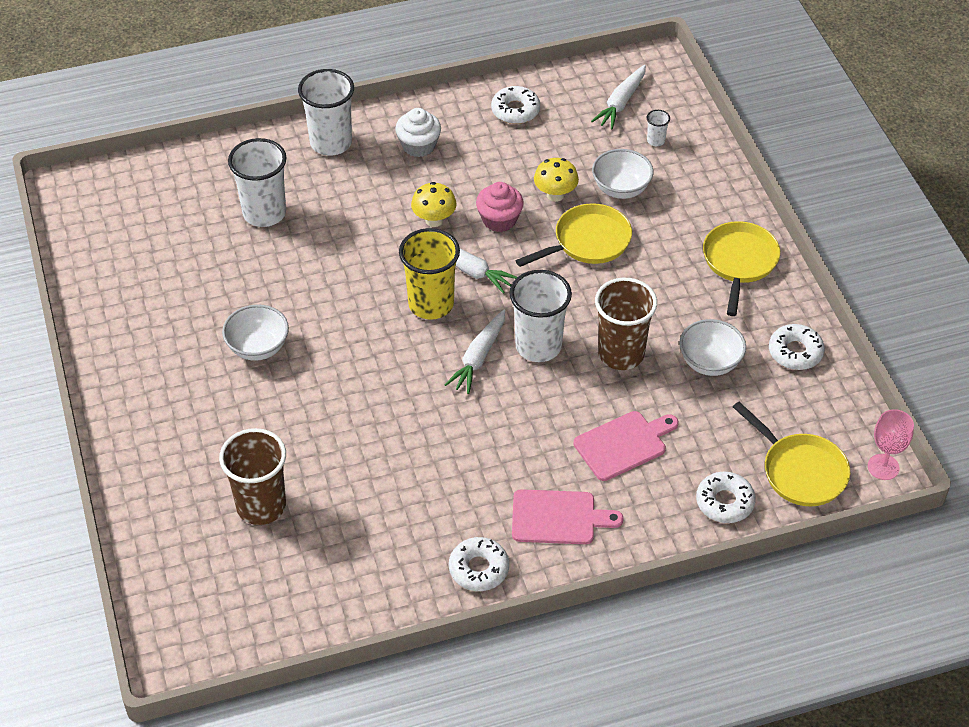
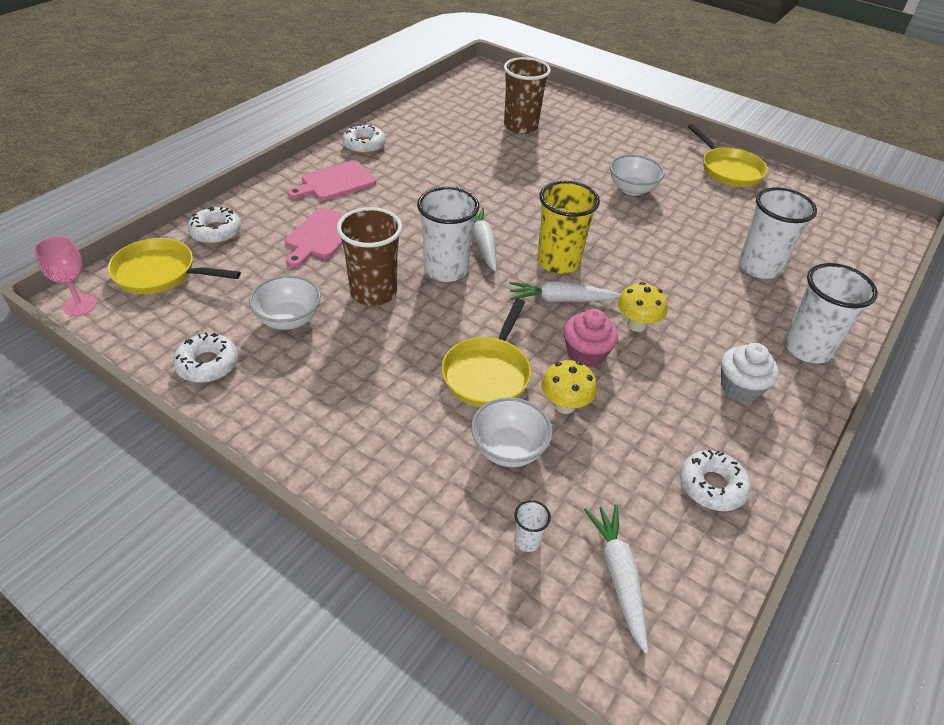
camera: 140 degrees right, 5 degrees down
(739, 262) = (318, 429): yellow pan -> yellow pan (728, 170)

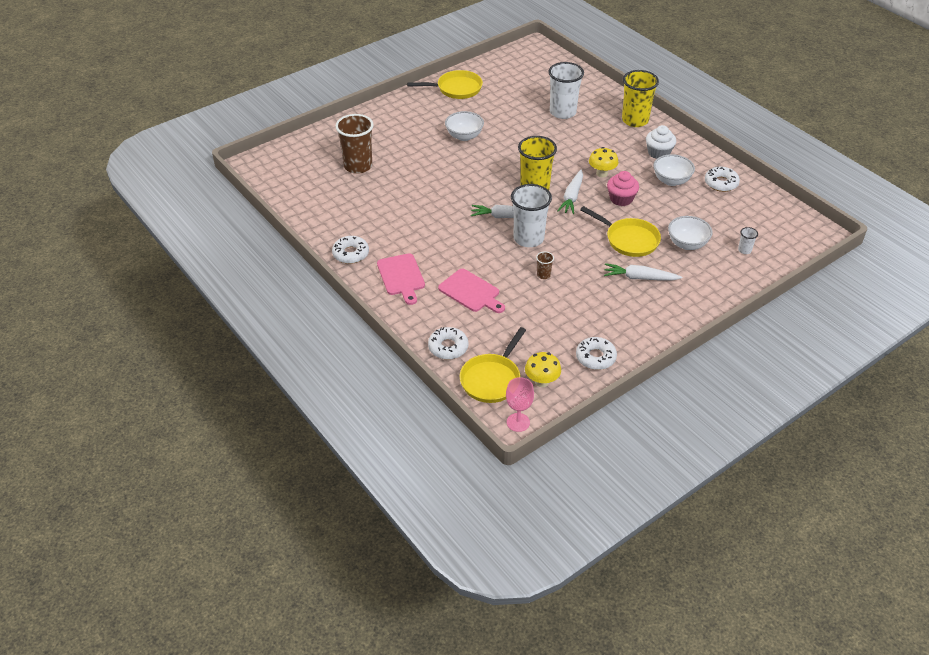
camera: 70 degrees left, 0 degrees up
(289, 319) = (561, 317): white bowl -> white bowl (671, 181)
(373, 293) = (543, 275): brown cup -> brown cup, size x0.43
(564, 405) = (659, 217): yellow mushroom -> yellow mushroom (542, 381)
(618, 576) = (767, 227): white carrot -> white carrot (640, 278)
(807, 348) = (635, 120): white cup -> yellow cup

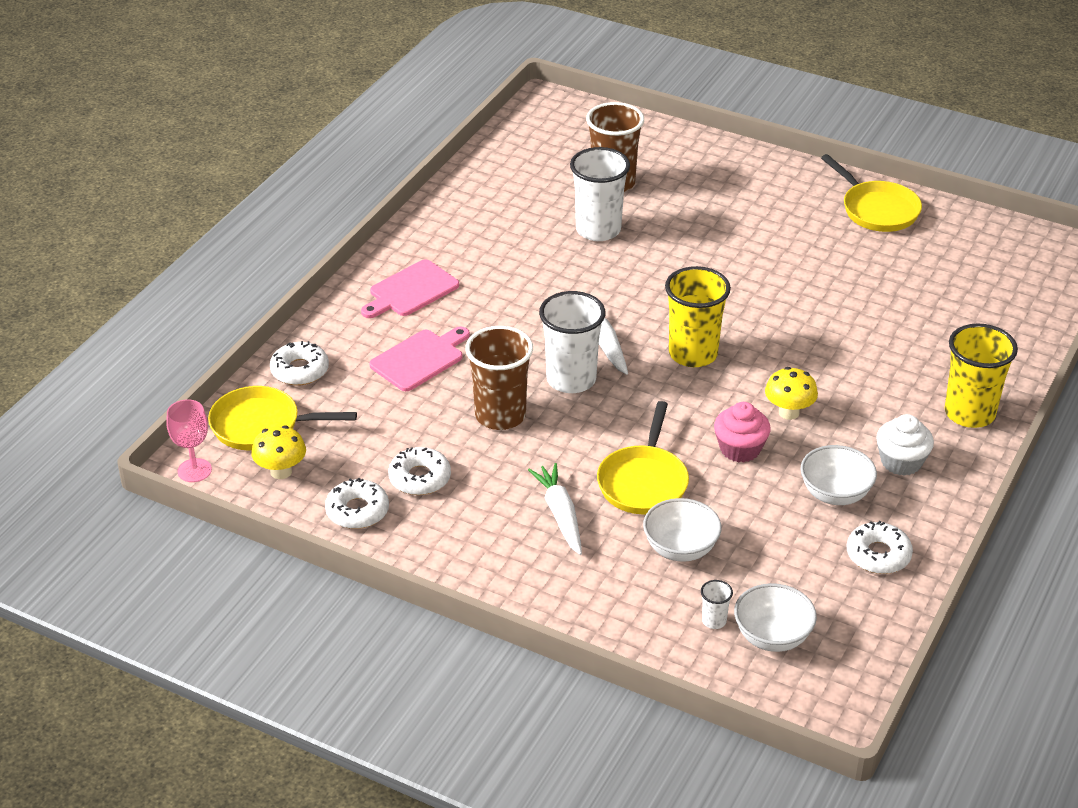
camera: 65 degrees right, 5 degrees down
(351, 254) = (427, 236): white donut -> white donut (420, 478)
(464, 136) = (763, 252): white bowl -> white bowl (772, 637)
(471, 292) = (420, 359): pink cutting board -> pink cutting board turned 150 degrees counterclockwise
(543, 275) = (500, 415): brown cup -> brown cup, size x2.32
(563, 112) = (917, 330): white cup -> white cup (598, 230)
(572, 197) = (703, 396): white carrot -> none

